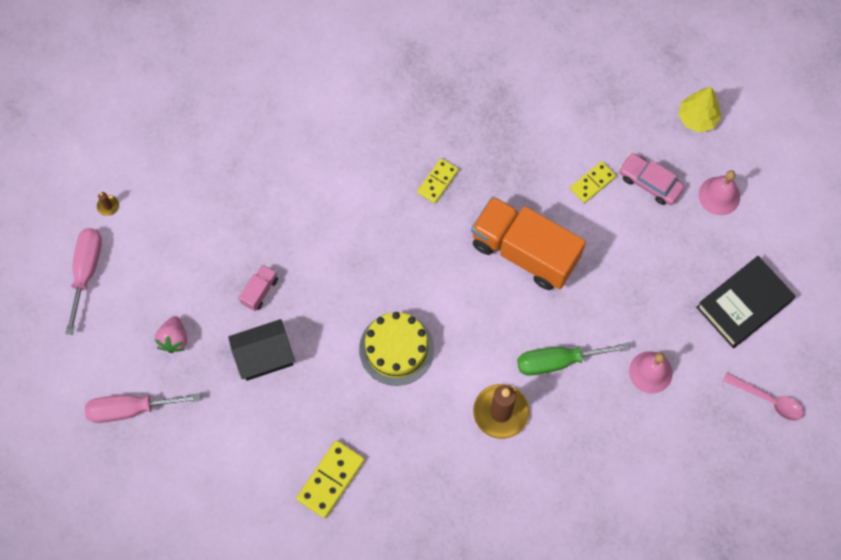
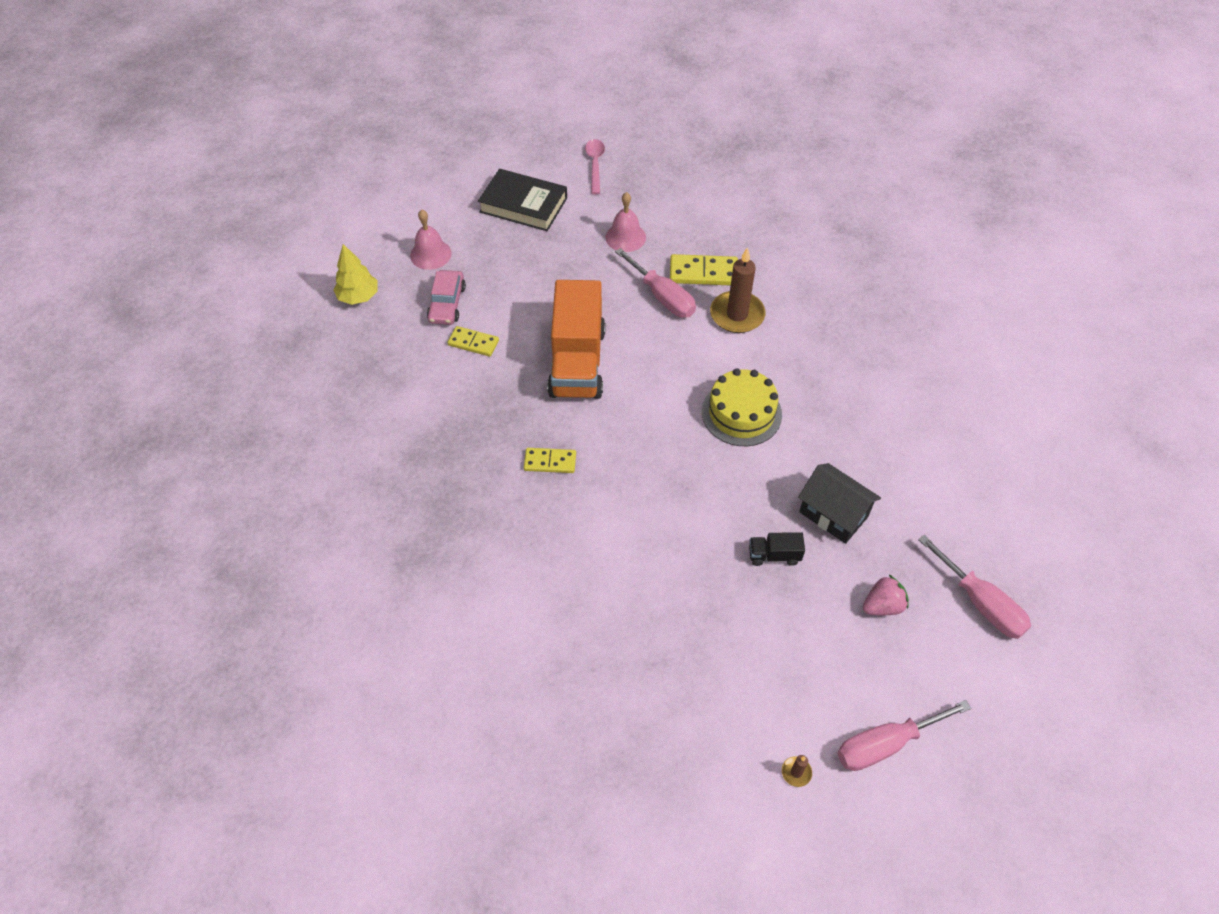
camera: 120 degrees left, 15 degrees down
(260, 291) = (774, 555): pink truck -> black truck
(330, 479) = (895, 403): yellow domino -> yellow domino (703, 273)
(557, 361) = (662, 297): green screwdriver -> pink screwdriver

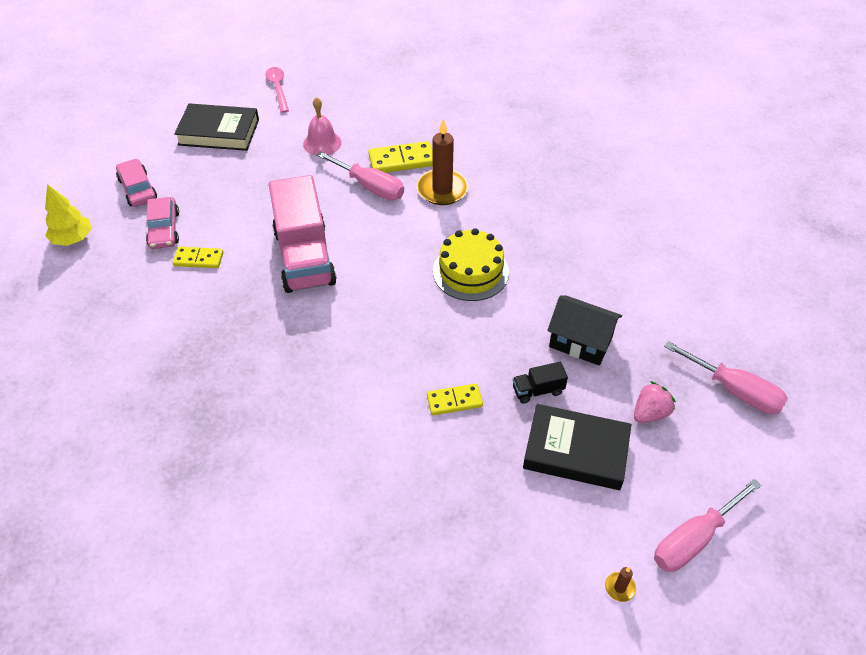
camera: 15 degrees left, 5 degrees down
(430, 254) = (138, 189): pink bell -> pink car
(550, 462) = (301, 351): yellow domino -> yellow domino (454, 401)
(577, 362) = (304, 257): orange truck -> pink truck
(794, 627) = (576, 451): none -> black book

